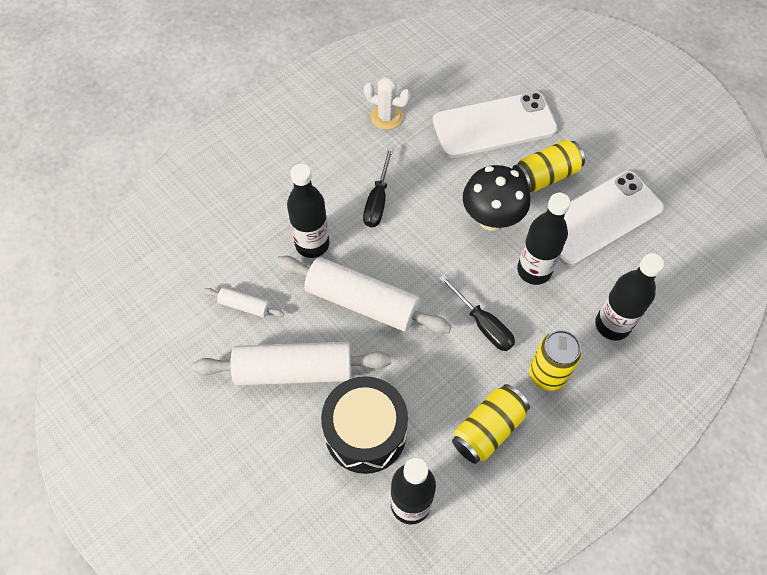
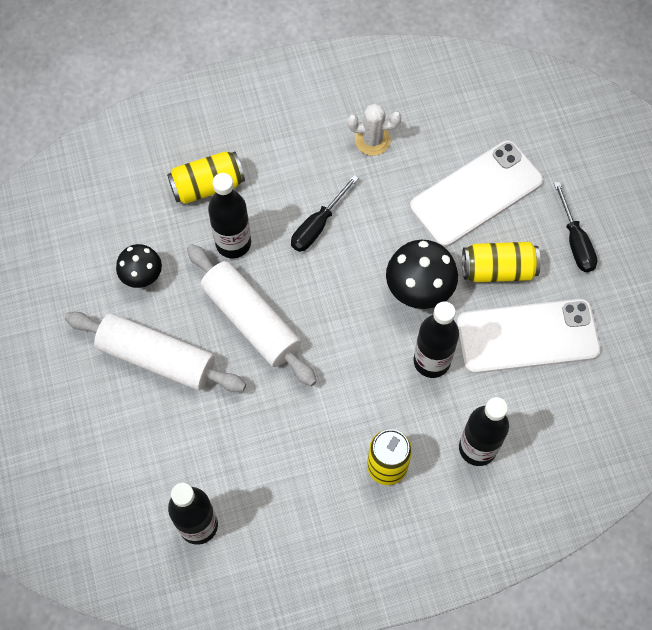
camera: 25 degrees right, 5 degrees up
(245, 305) = (142, 277): white rolling pin -> black mushroom
(365, 432) = (192, 444): black drum -> none
(386, 117) = (372, 140): white cactus -> white cactus turned 45 degrees counterclockwise
(483, 324) = (353, 391): black screwdriver -> black screwdriver (575, 241)
(488, 429) = (303, 491): yellow can -> yellow can (207, 186)
(494, 125) = (476, 194): white phone -> white phone turned 45 degrees counterclockwise

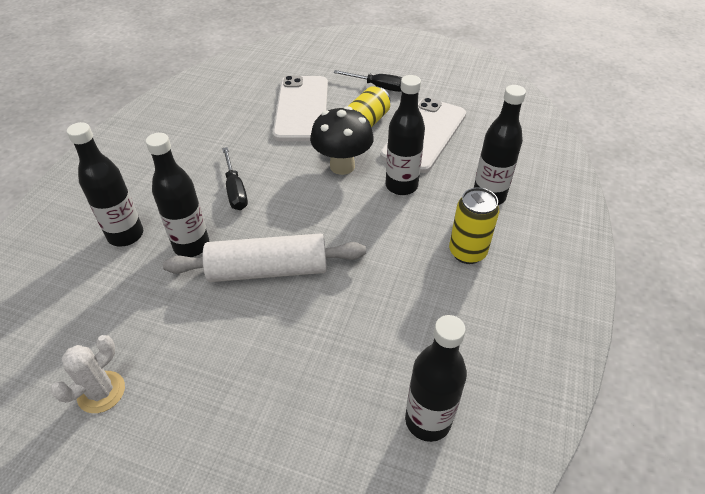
camera: 55 degrees left, 20 degrees down
(142, 277) = (148, 325): black mushroom -> none
(157, 358) = (233, 358): white rolling pin -> none
(207, 186) = (126, 235): yellow can -> black bottle
(372, 140) = (207, 132): white cactus -> white cactus (101, 392)

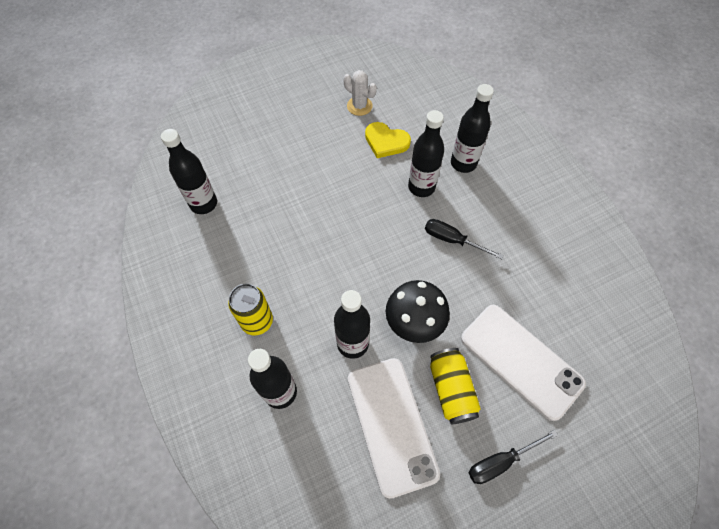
camera: 135 degrees right, 15 degrees up
(101, 392) = (359, 106): white cactus -> white cactus turned 45 degrees counterclockwise
(148, 317) = (386, 142): none -> yellow heart
(268, 270) = (362, 209): white rolling pin -> none

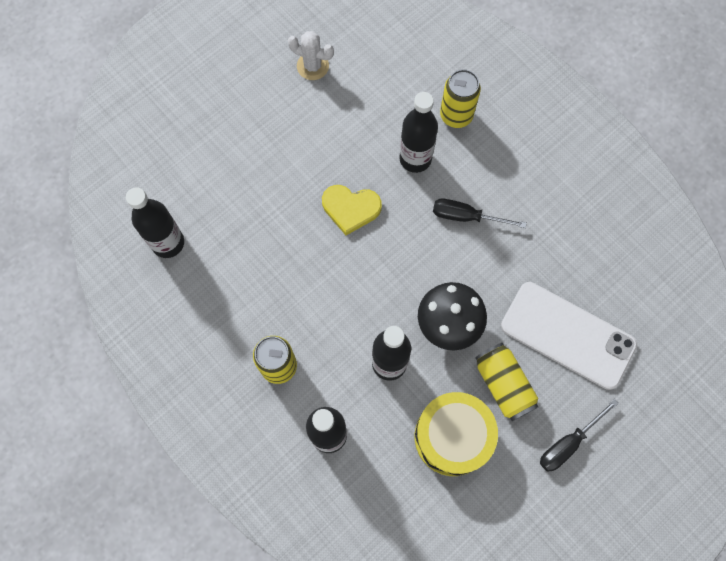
camera: 15 degrees left, 10 degrees up
(386, 142) = (358, 108): yellow heart -> yellow heart (350, 208)
(391, 425) = (452, 437): white phone -> yellow drum
(463, 163) = (456, 115): black bottle -> yellow can

